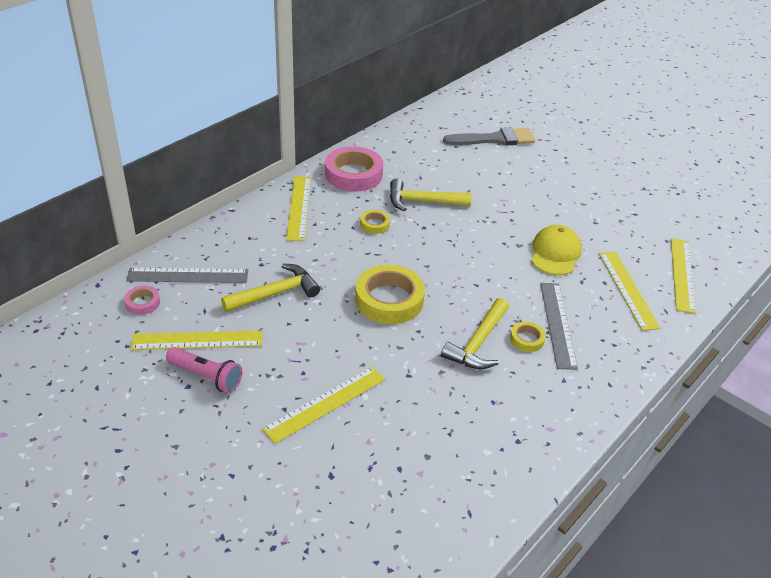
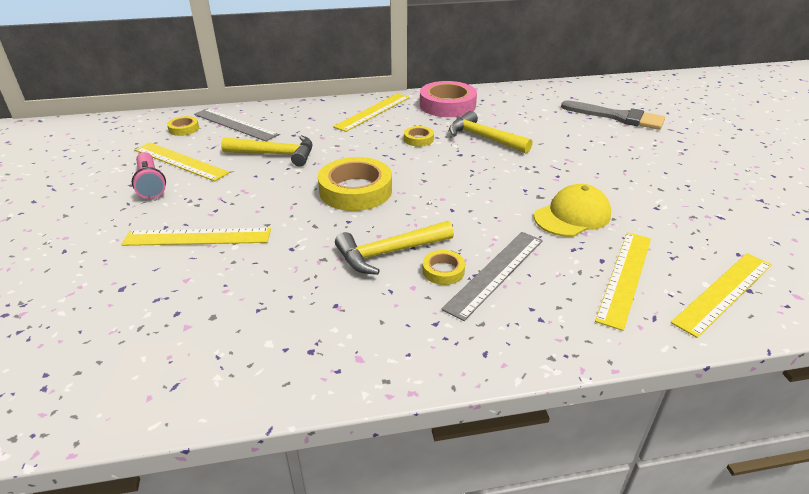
camera: 40 degrees right, 5 degrees down
(142, 303) = (184, 129): pink tape -> yellow tape

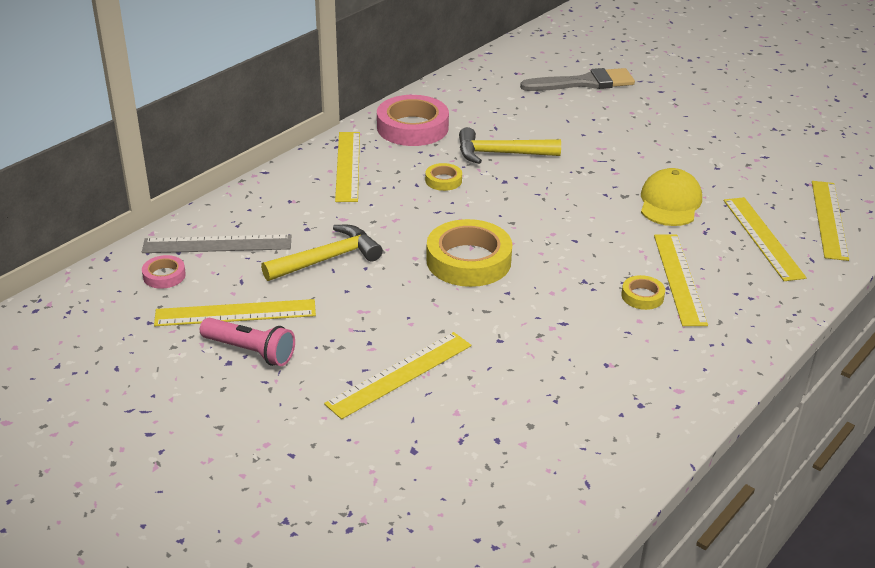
camera: 40 degrees left, 0 degrees up
(184, 129) = (164, 275): yellow tape -> pink tape
(389, 253) = (582, 302): yellow hammer -> none
(495, 273) = (679, 278): grey ruler -> yellow ruler

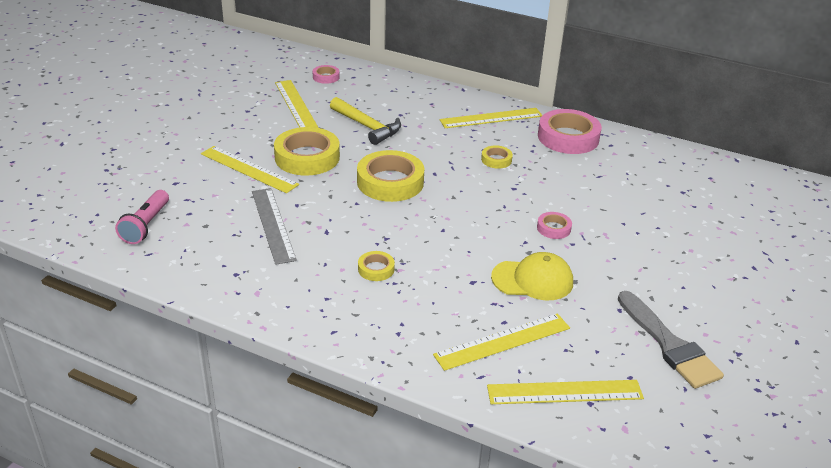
camera: 75 degrees right, 0 degrees up
(217, 244) = (367, 87): grey ruler -> grey ruler (273, 224)
(250, 351) = (259, 115): pink flashlight -> pink flashlight (146, 225)
(387, 319) = (307, 157): none -> yellow tape
(501, 154) = (556, 182): yellow hammer -> none
(584, 83) = (726, 217): grey brush -> grey brush (669, 344)
(585, 173) = (553, 228): none -> pink tape
(679, 278) = (410, 289): yellow ruler -> none

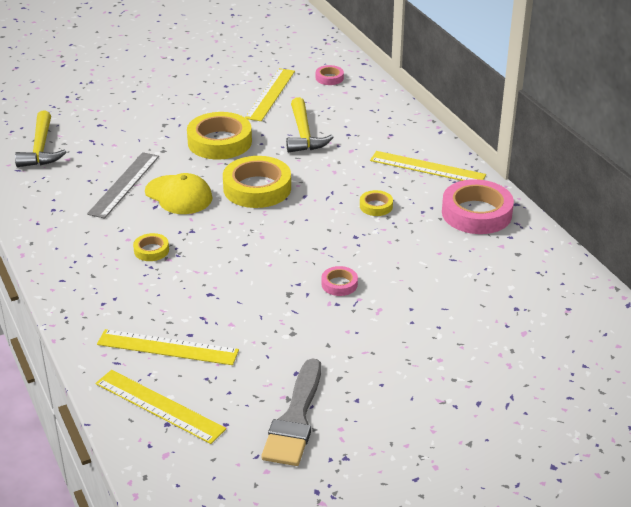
camera: 40 degrees right, 0 degrees up
(146, 225) = (41, 148): pink flashlight -> yellow hammer
(249, 169) = (164, 134): yellow ruler -> none
(532, 280) = (259, 315): yellow cap -> yellow cap (178, 195)

